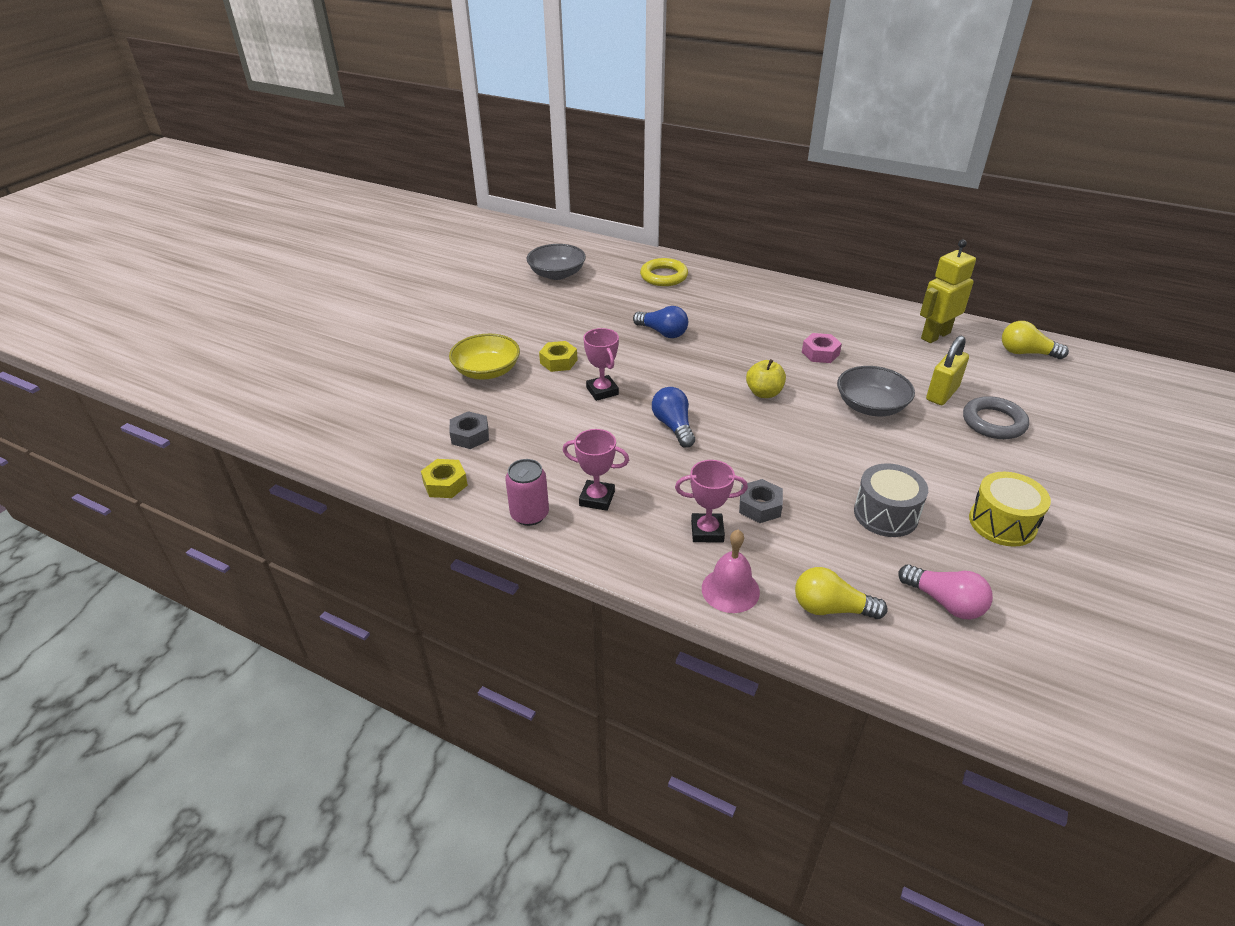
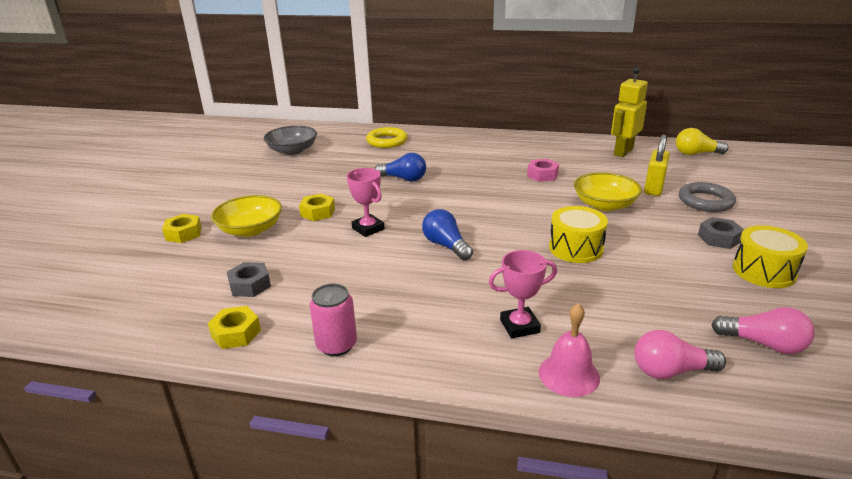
camera: 15 degrees left, 10 degrees down
(423, 364) = (183, 233): none -> yellow nut
(597, 498) = (400, 317): pink trophy -> none
(760, 506) = (556, 296): grey nut -> grey nut (719, 238)
(764, 393) = (512, 209): yellow apple -> none
(809, 455) = (575, 248): none -> yellow drum
(831, 608) = (670, 371): yellow light bulb -> pink light bulb
(871, 406) = (604, 205): grey bowl -> yellow bowl
(885, 514) = (667, 282): grey drum -> none

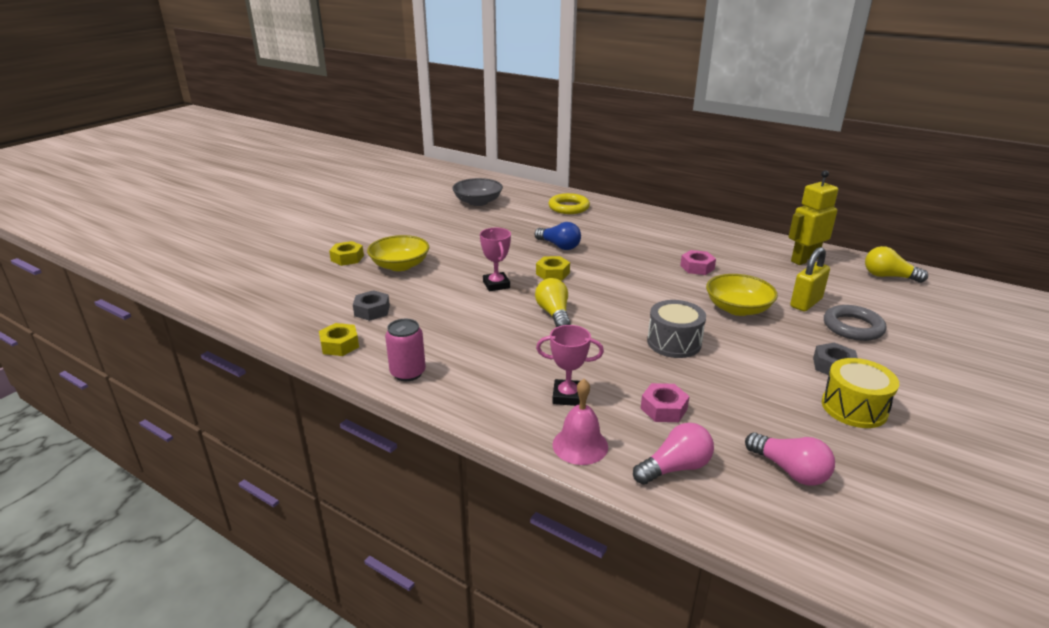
camera: 20 degrees right, 0 degrees up
(318, 212) = (463, 262): yellow nut -> yellow nut (552, 273)
(446, 245) = (554, 314): blue light bulb -> yellow light bulb
(575, 248) = (674, 342): yellow drum -> grey drum
(615, 314) = (663, 409): none -> pink nut
(670, 371) = (675, 468): pink light bulb -> pink light bulb turned 135 degrees clockwise

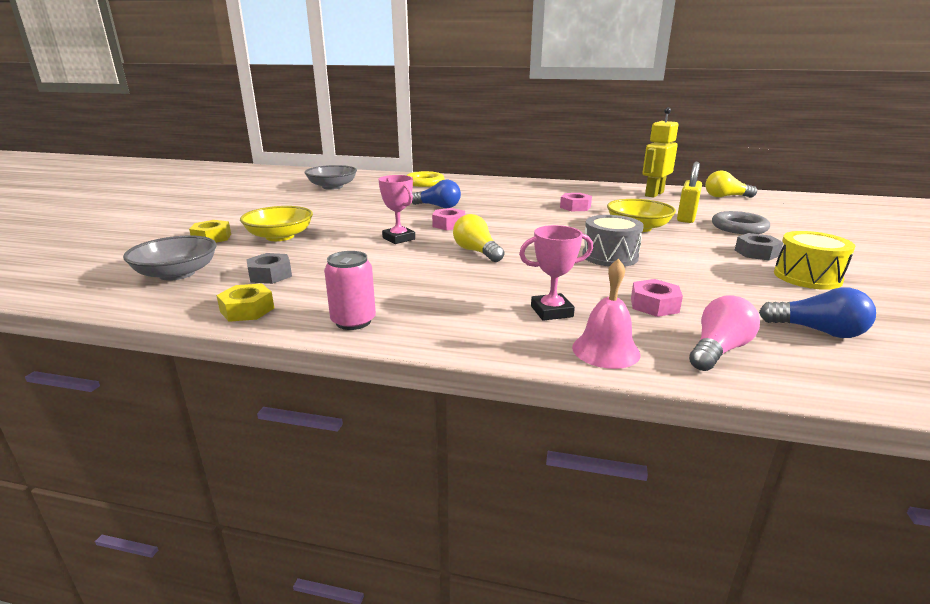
camera: 20 degrees left, 5 degrees down
(307, 296) = (177, 274): none -> grey bowl
(552, 273) = (449, 224): yellow nut -> pink nut
(790, 470) = (818, 331): pink light bulb -> blue light bulb

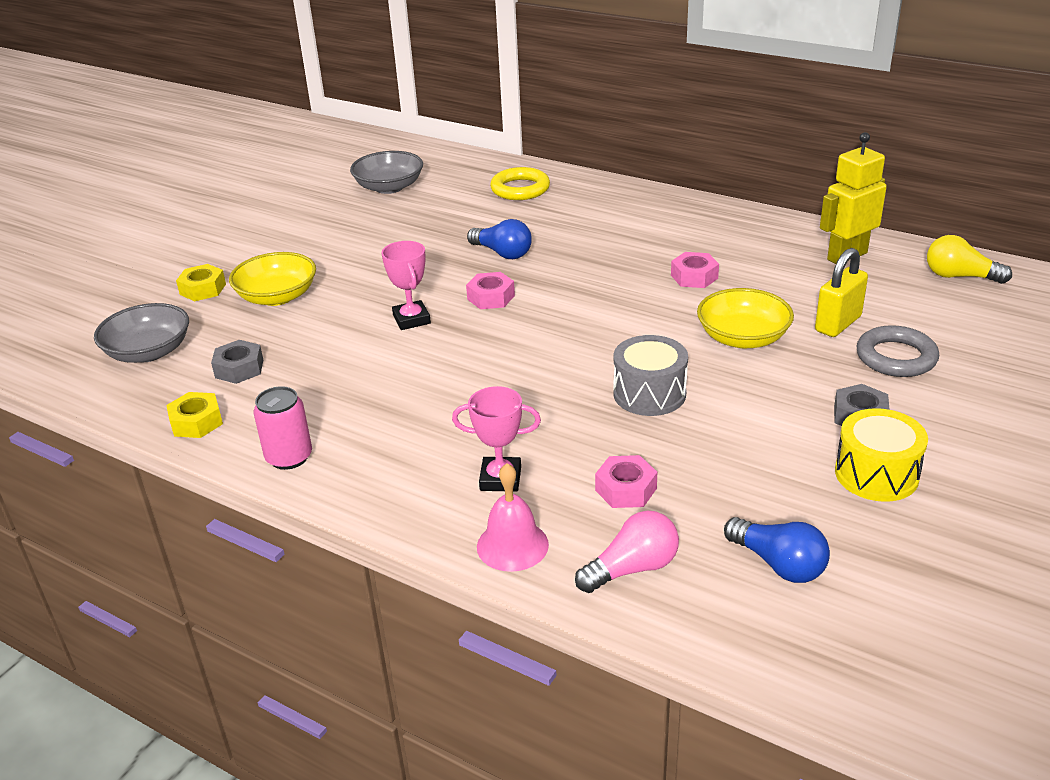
camera: 20 degrees right, 10 degrees up
(476, 252) = (489, 359): yellow light bulb -> none

